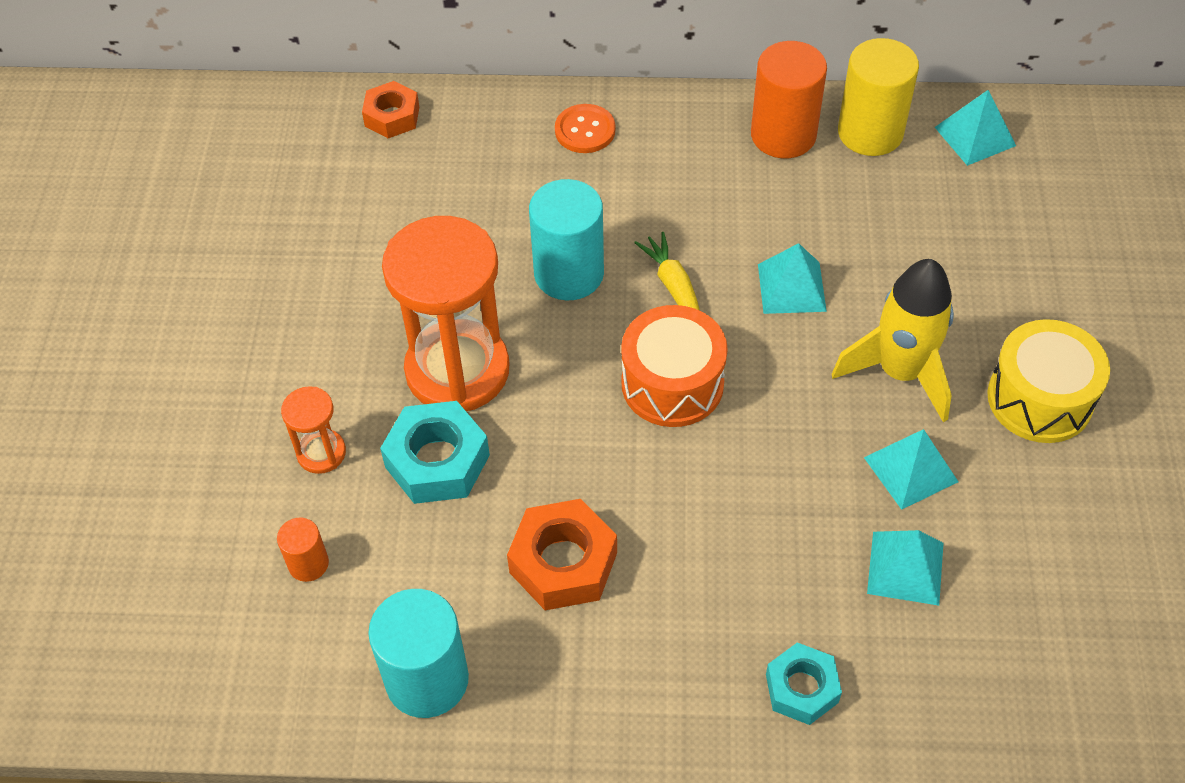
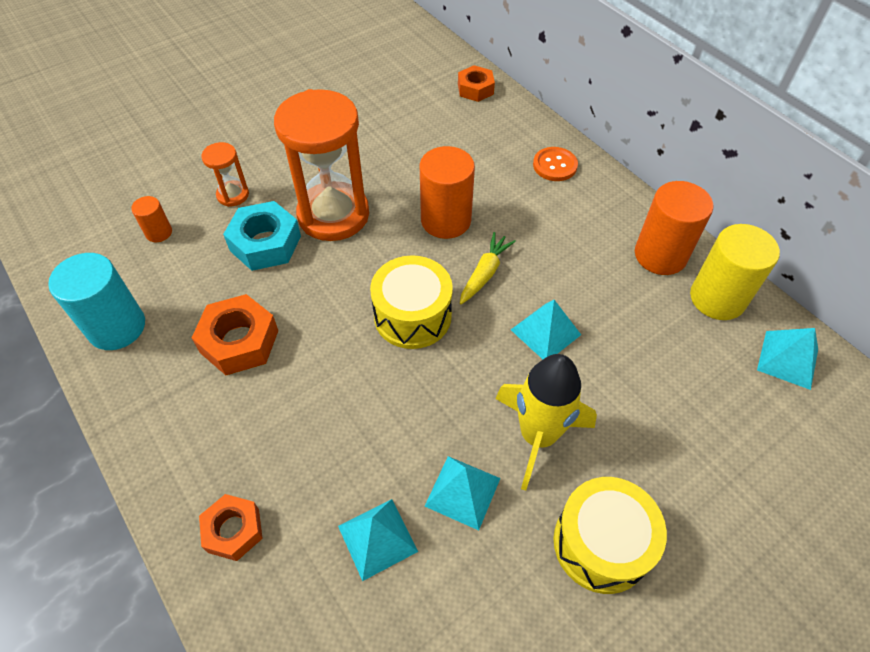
camera: 50 degrees right, 0 degrees up
(569, 273) = (446, 220): turquoise cylinder -> orange cylinder
(672, 383) = (412, 316): orange drum -> yellow drum
(802, 688) = (233, 530): turquoise nut -> orange nut

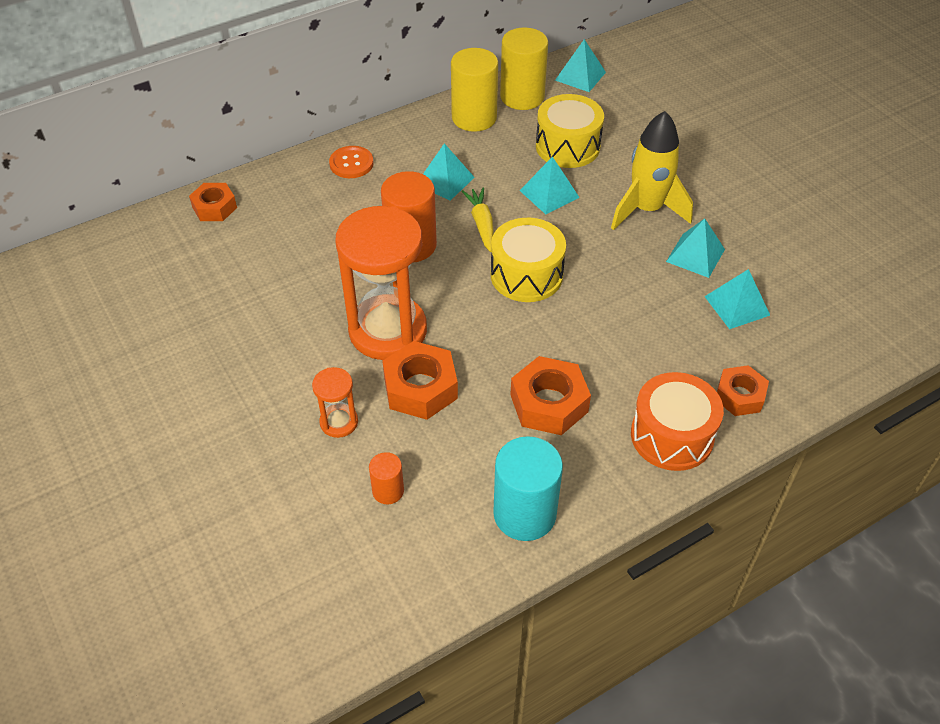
camera: 85 degrees left, 5 degrees down
(186, 453) = (672, 436): none -> orange drum
(265, 243) = (420, 388): turquoise nut -> orange nut
(485, 273) = (481, 224): yellow carrot -> yellow carrot turned 45 degrees clockwise
(546, 238) = (445, 180): none -> turquoise pyramid
(601, 543) = (728, 189): yellow drum -> yellow drum (567, 146)
(660, 255) = (474, 118): orange cylinder -> yellow cylinder

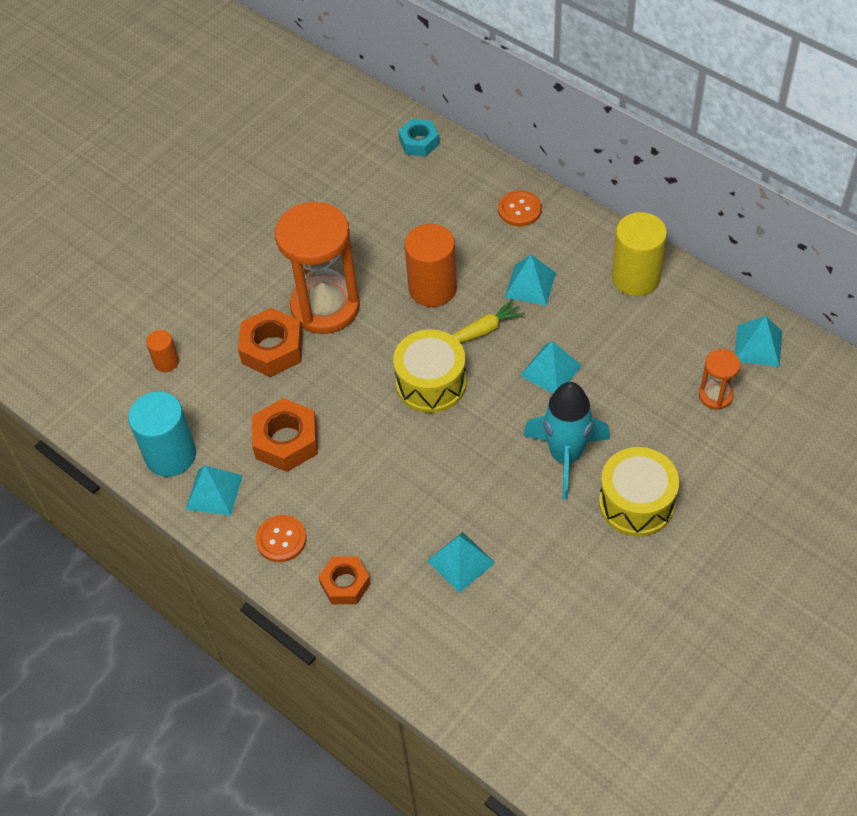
camera: 75 degrees right, 5 degrees up
(214, 207) = (419, 142): orange nut -> turquoise nut
(339, 422) = (220, 309): orange hourglass -> orange hourglass (715, 396)
(522, 97) = (692, 306): yellow cylinder -> none
(567, 146) = (631, 366): yellow drum -> yellow drum (636, 503)
(646, 210) = (565, 456): yellow rocket -> turquoise rocket
(672, 436) = (281, 539): orange drum -> orange button
(695, 255) = (517, 512): turquoise pyramid -> turquoise pyramid (214, 492)

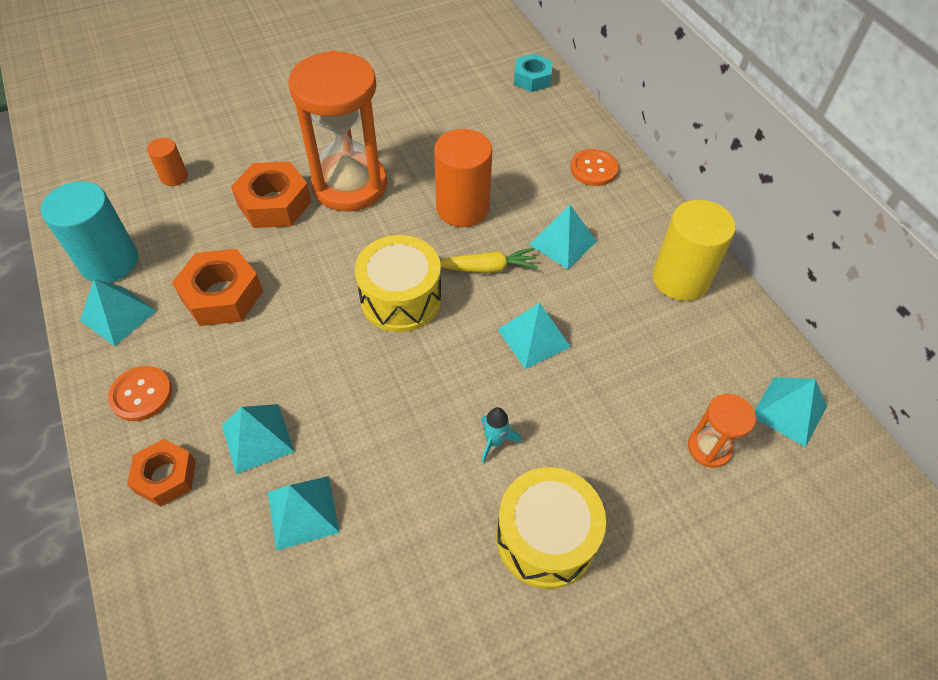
camera: 20 degrees right, 0 degrees up
(393, 529) = (257, 438): none -> turquoise pyramid
(565, 456) = (495, 441): turquoise rocket -> turquoise rocket, size x0.42

